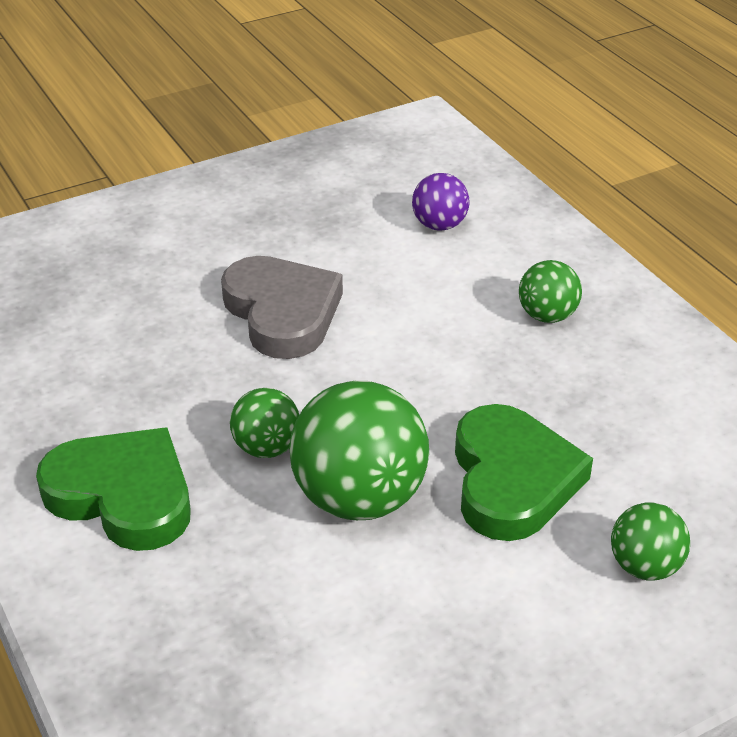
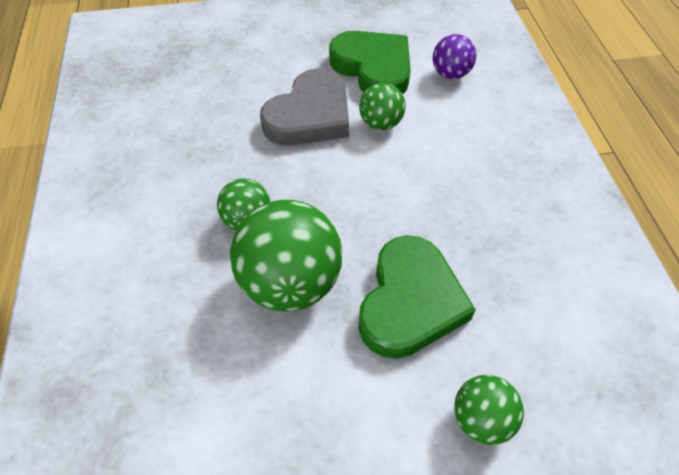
camera: 20 degrees right, 15 degrees up
(123, 495) = (136, 229): green heart -> green heart (373, 68)
(282, 313) = (310, 115): grey heart -> grey heart turned 45 degrees clockwise
(547, 316) = (498, 167): green ball -> green ball (380, 123)

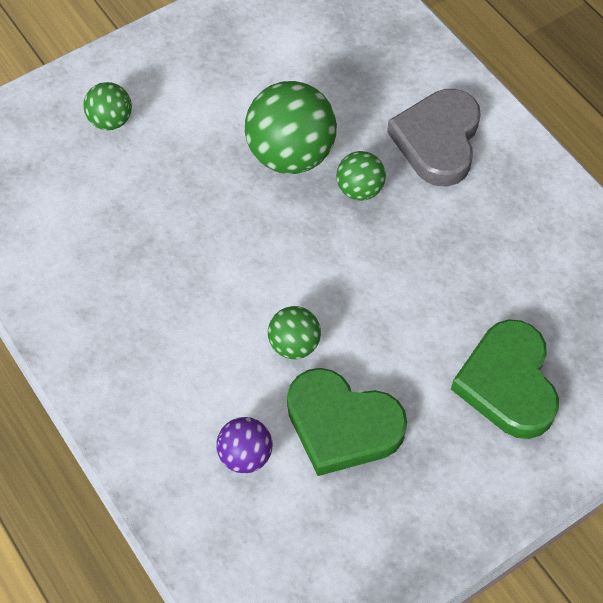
camera: 155 degrees right, 5 degrees up
(310, 115) = (374, 324): grey heart -> grey heart (438, 141)
(410, 302) = (189, 176): green heart -> green heart (508, 383)

